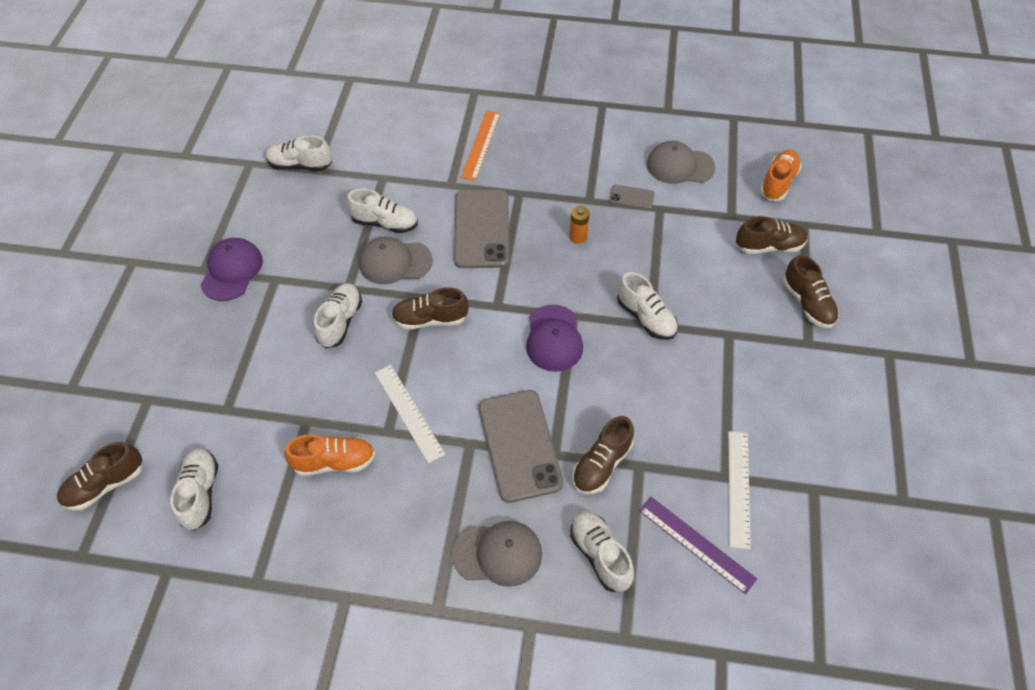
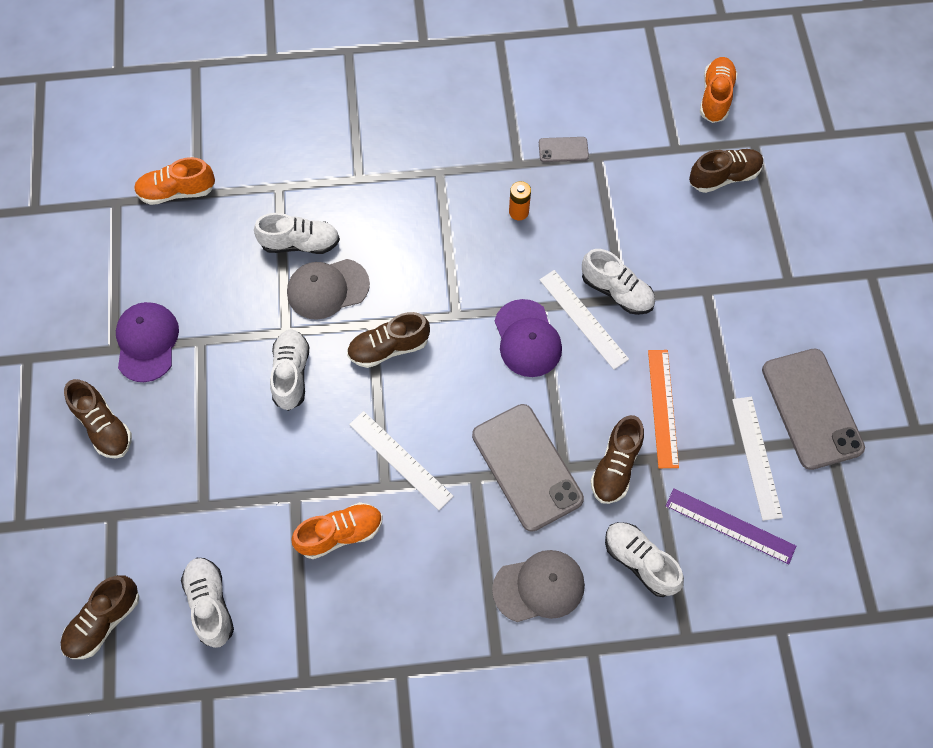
camera: 15 degrees left, 10 degrees up
(300, 165) = (177, 191): white shoe -> orange shoe
(481, 144) = (377, 119): orange ruler -> orange ruler (662, 408)
(481, 229) = (410, 226): grey phone -> grey phone (811, 408)
(609, 333) = (583, 319): none -> white ruler
(680, 166) = (605, 99): grey cap -> none
(807, 303) = (778, 235): brown shoe -> brown shoe (104, 426)

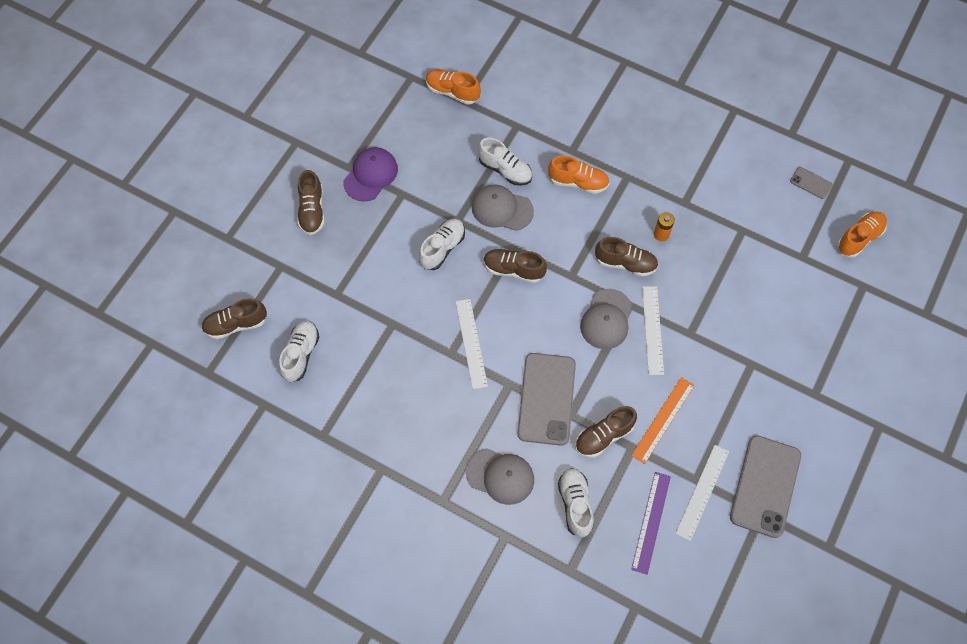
camera: 35 degrees right, 0 degrees up
(340, 534) = (403, 363): orange shoe -> orange shoe (578, 182)
(527, 339) = (606, 319): purple cap -> grey cap
(563, 149) = (722, 211): grey phone -> grey phone (811, 183)
(616, 291) = (688, 326): white shoe -> none
(724, 177) = (822, 296): brown shoe -> brown shoe (625, 263)
(730, 525) = (651, 522): purple ruler -> purple ruler turned 45 degrees clockwise

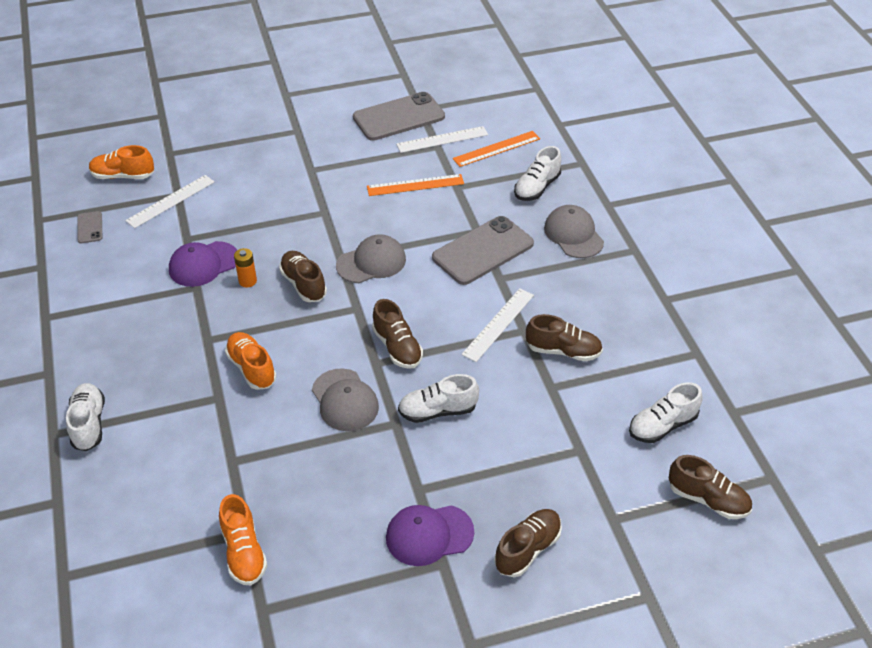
camera: 135 degrees left, 20 degrees down
(505, 170) = (297, 430): white shoe -> white shoe (89, 424)
(604, 436) = (469, 205): brown shoe -> brown shoe (563, 351)
(651, 522) = (496, 149): purple ruler -> orange ruler
(652, 330) = (347, 232): white ruler -> white ruler (171, 201)
(704, 221) = (203, 264): none -> purple cap

